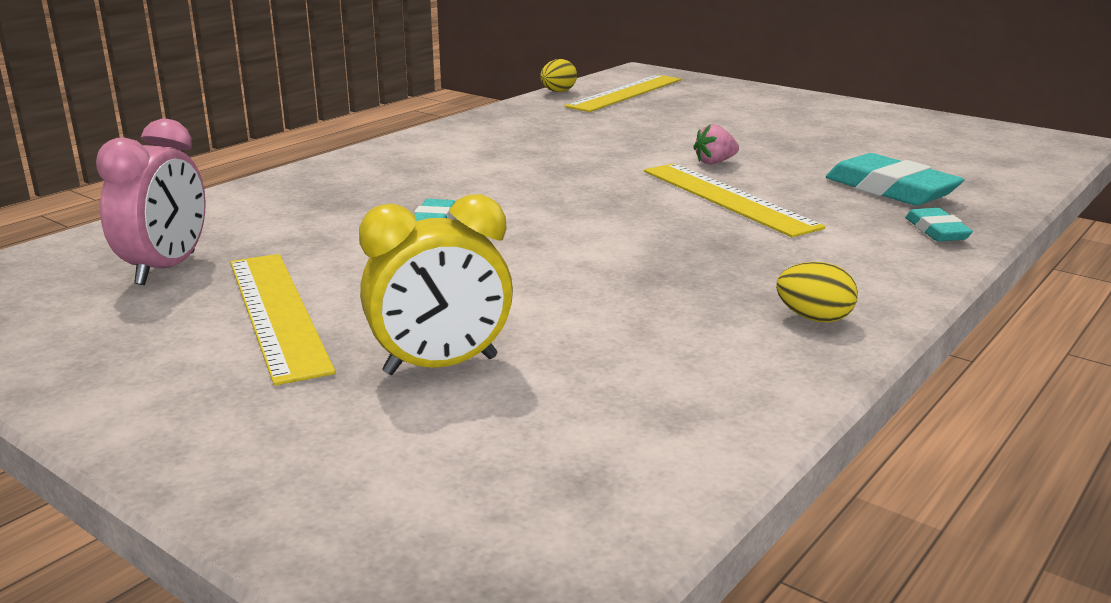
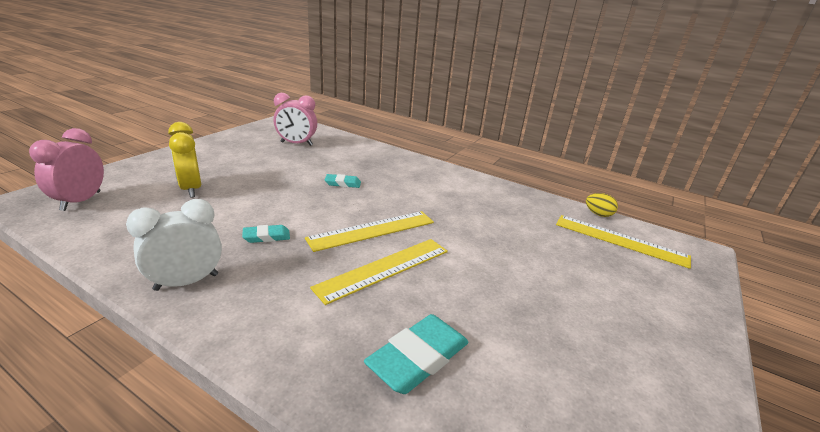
camera: 80 degrees right, 5 degrees up
(276, 313) = (251, 161): yellow ruler -> yellow ruler (372, 230)
(504, 510) = (81, 201): none -> pink clock
(715, 162) = (461, 269): pink strawberry -> none
(814, 318) = (186, 282): yellow egg -> white clock
(936, 231) = (317, 368): turquoise eraser -> turquoise eraser (266, 237)

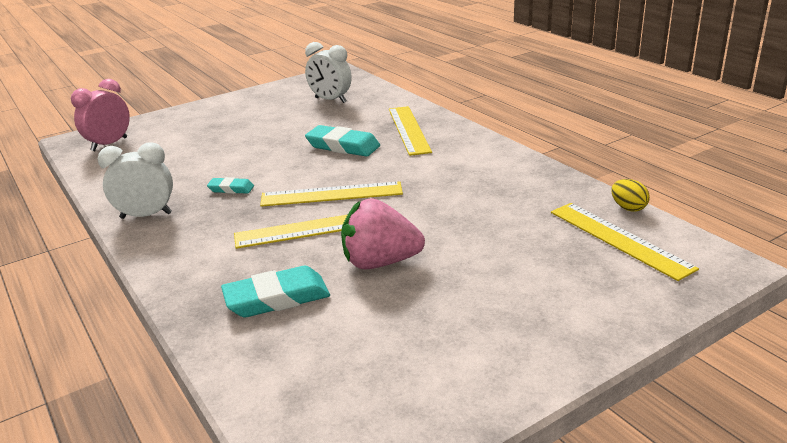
camera: 30 degrees right, 0 degrees up
(191, 189) = (198, 141): yellow clock -> none
(296, 144) = (330, 100): pink clock -> white clock
(343, 183) = (343, 146): turquoise eraser -> turquoise eraser, size x1.82
(385, 165) = (408, 130): none -> yellow ruler
(477, 294) = (380, 262): none -> pink strawberry

